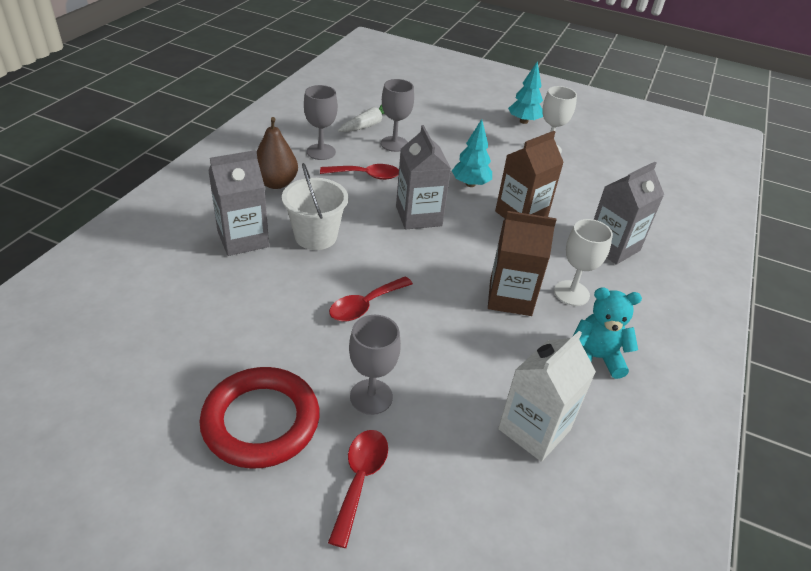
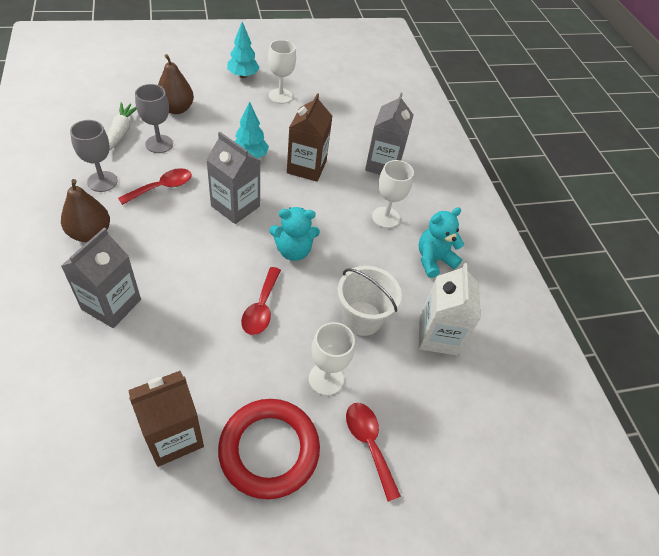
camera: 40 degrees left, 10 degrees up
(316, 236) = (171, 268): white bucket -> white bucket (362, 318)
(371, 397) = (326, 379): grey goblet -> white goblet
(434, 124) = (176, 109): none -> brown pear
(441, 275) = (293, 251): none -> turquoise teddy bear
(510, 297) = (352, 243): brown carton -> brown carton (173, 436)

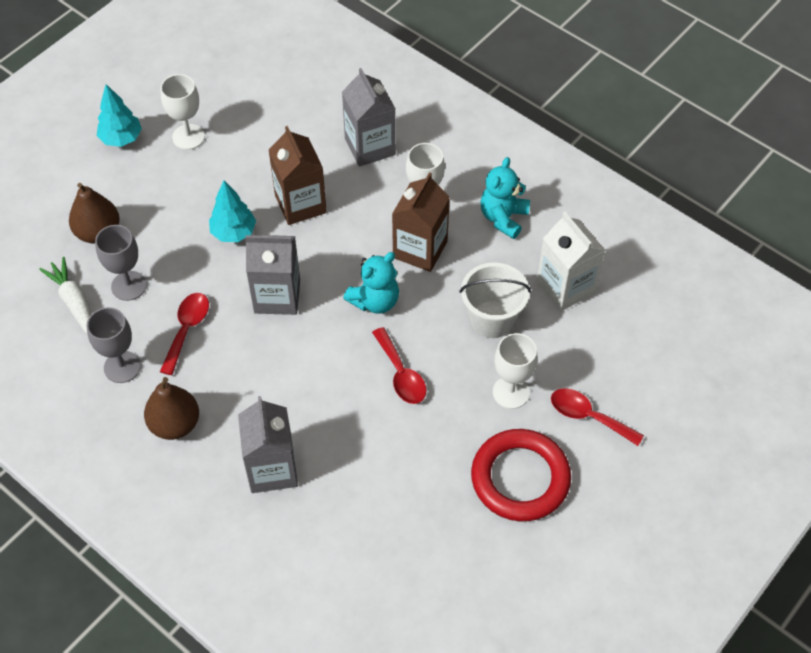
camera: 30 degrees left, 5 degrees up
(173, 436) = (439, 525): brown carton -> brown carton (420, 249)

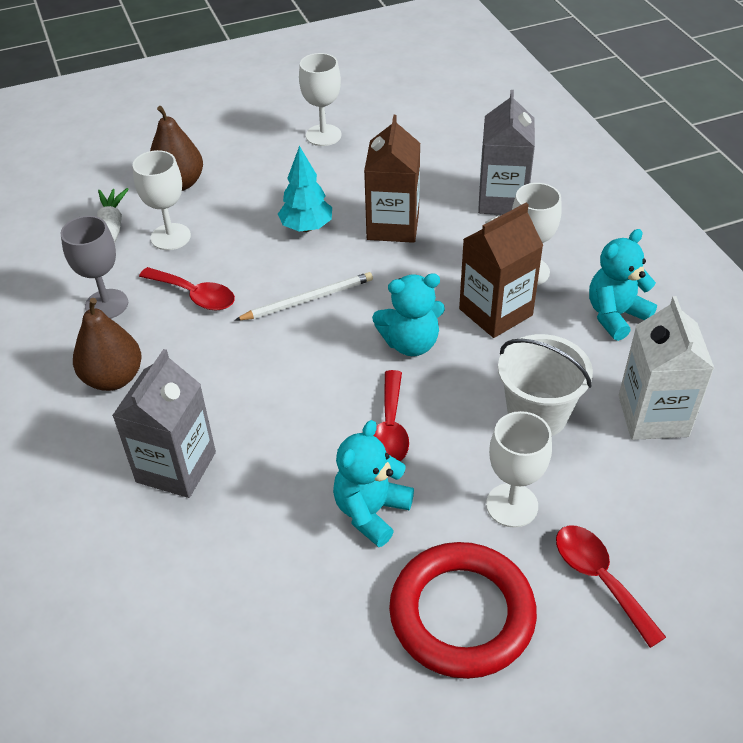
camera: 30 degrees right, 10 degrees down
(121, 139) = (260, 118): turquoise tree -> none
(129, 286) = (170, 237): grey goblet -> white goblet
(187, 329) = (195, 295): red spoon -> red spoon turned 75 degrees clockwise
(277, 296) = (308, 299): grey carton -> white pencil
(425, 438) = (371, 511): none -> turquoise teddy bear

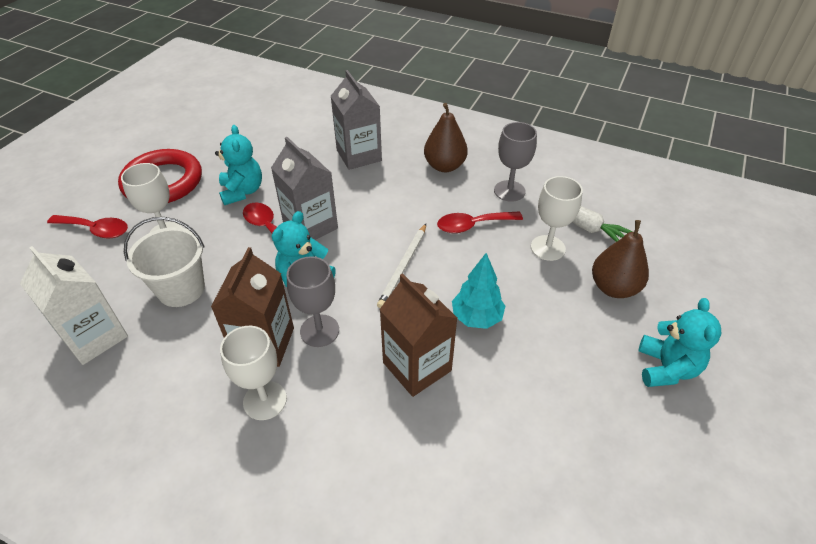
camera: 135 degrees right, 0 degrees up
(323, 135) = (600, 427): white goblet -> none
(439, 293) = (319, 331): none -> grey goblet
(502, 200) = (353, 473): grey carton -> grey carton (310, 226)
(615, 315) = (161, 406): turquoise teddy bear -> turquoise teddy bear (666, 368)

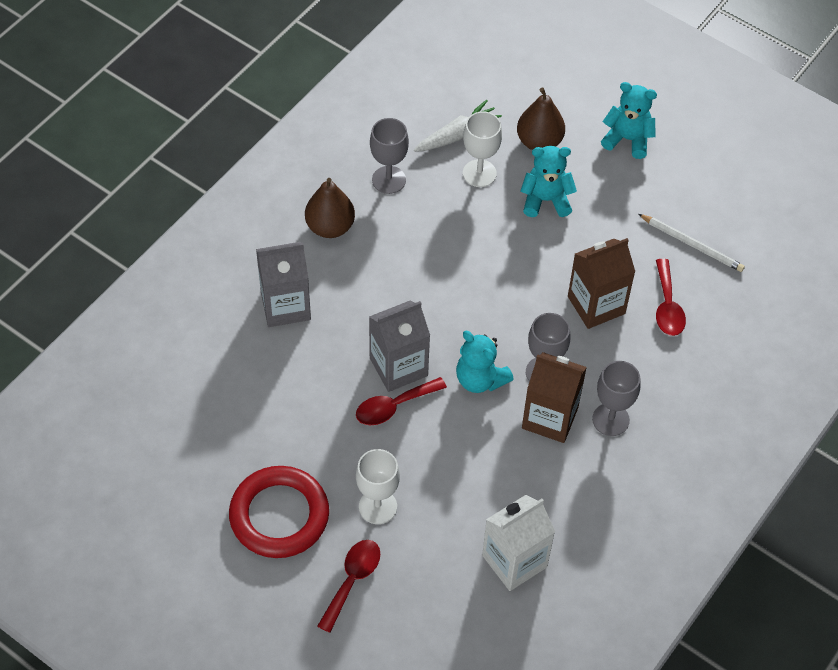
camera: 80 degrees left, 10 degrees up
(181, 289) = (466, 488): white bucket -> none
(242, 191) = (321, 430): turquoise teddy bear -> turquoise teddy bear (545, 200)
(265, 400) = (610, 419): white goblet -> grey goblet
(403, 267) = (478, 294): white pencil -> white pencil (692, 244)
(472, 225) = (433, 224): red spoon -> red spoon (667, 306)
(476, 317) = (552, 250): turquoise tree -> none

